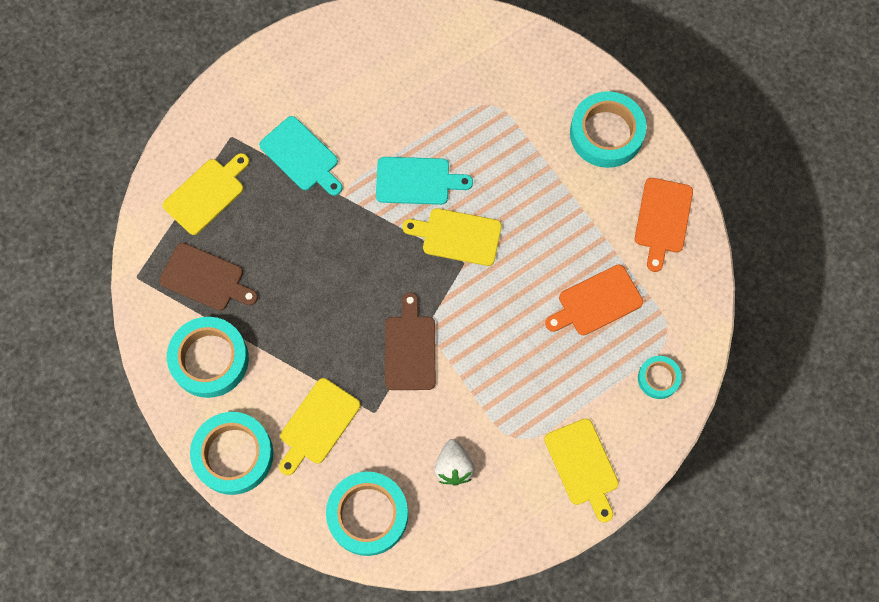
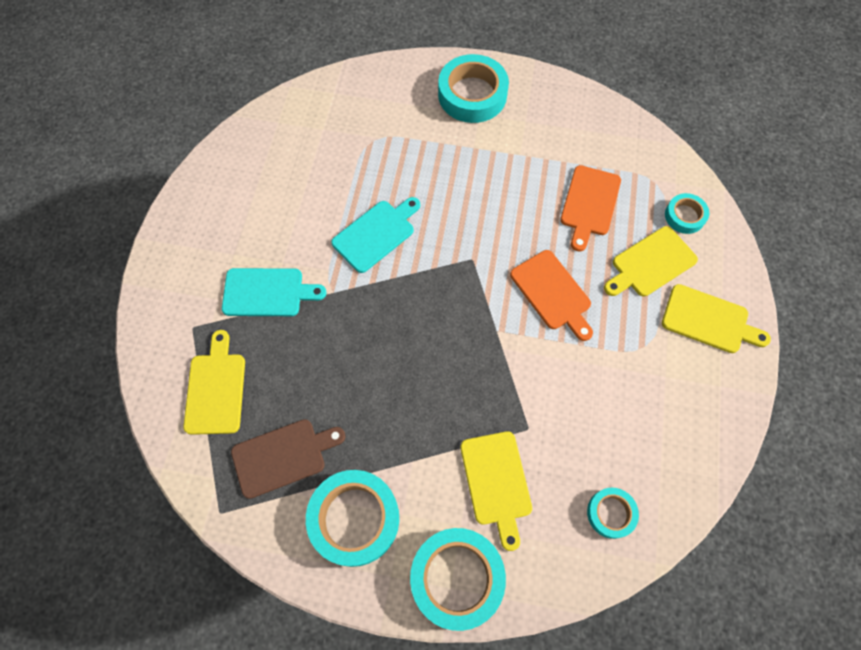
camera: 45 degrees left, 5 degrees down
(368, 515) = (611, 513): turquoise tape -> turquoise tape, size x0.53
(410, 349) = (501, 356): brown cutting board -> none
(453, 467) = (628, 410): white strawberry -> none
(457, 236) = (447, 246): yellow cutting board -> yellow cutting board (651, 263)
(663, 219) = (569, 116): orange cutting board -> orange cutting board (552, 293)

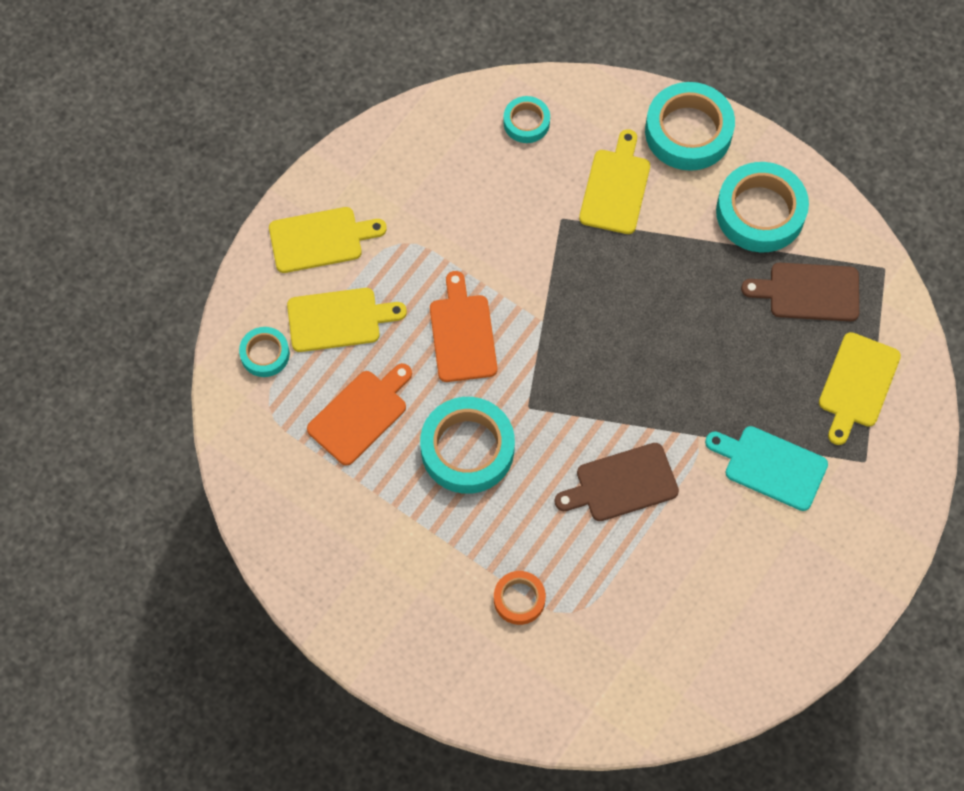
camera: 155 degrees left, 0 degrees up
(376, 234) = (622, 484): turquoise cutting board -> brown cutting board
(412, 134) = (519, 599): none -> orange tape
(472, 94) = (414, 625): turquoise tape -> turquoise tape (467, 449)
(709, 320) = (320, 239): yellow cutting board -> yellow cutting board turned 120 degrees clockwise

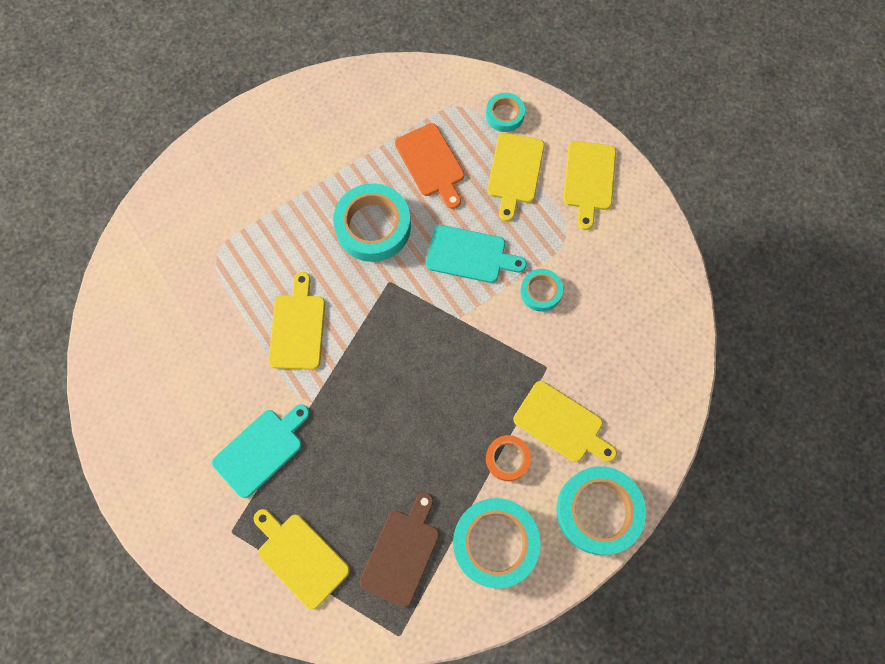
camera: 110 degrees right, 5 degrees up
(462, 334) = (470, 255): orange cutting board -> turquoise cutting board
(519, 599) = (243, 223): orange tape -> orange tape (507, 458)
(526, 122) = (649, 372): turquoise tape -> turquoise tape (541, 292)
(622, 484) = (297, 327): brown cutting board -> yellow cutting board

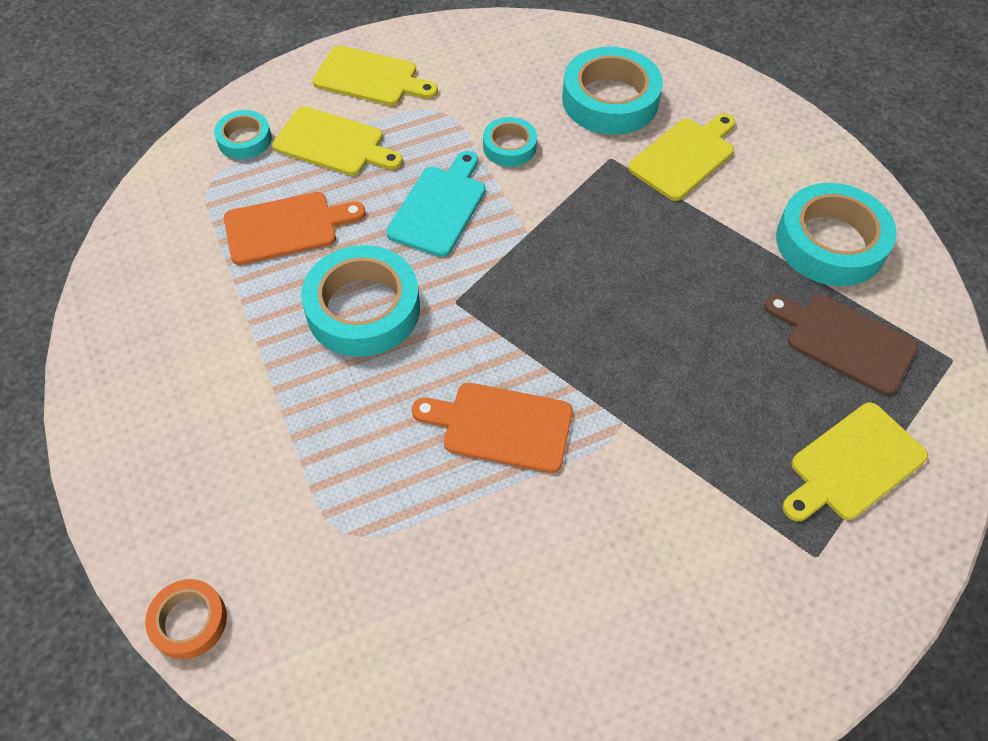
camera: 80 degrees left, 15 degrees down
(261, 450) = (690, 499): turquoise cutting board -> none
(297, 327) = (501, 426): yellow cutting board -> orange cutting board
(507, 458) = (724, 214): orange tape -> orange tape (189, 621)
(598, 511) = (792, 143): turquoise tape -> turquoise tape (610, 100)

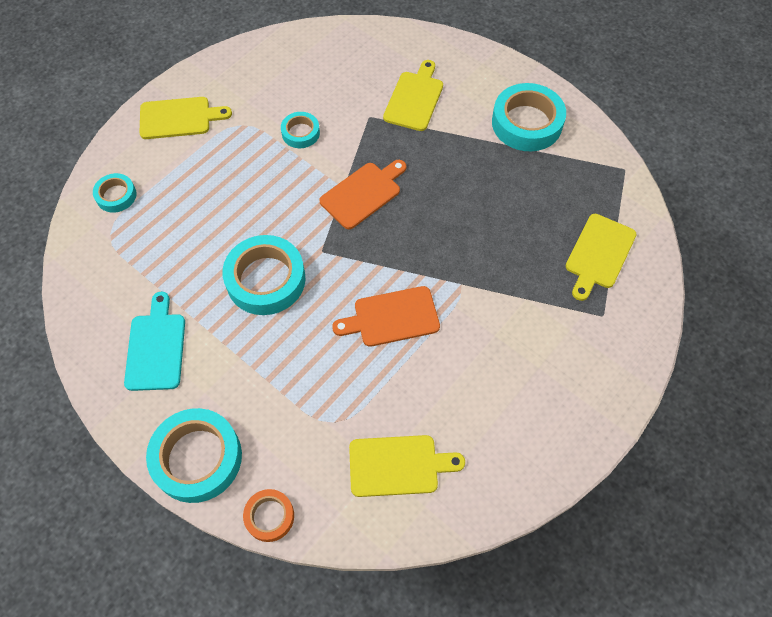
camera: 25 degrees left, 5 degrees up
(286, 227) = (183, 246): orange cutting board -> orange cutting board (363, 193)
(333, 143) = (180, 175): yellow cutting board -> yellow cutting board (398, 465)
(439, 207) = (277, 192): turquoise cutting board -> turquoise cutting board (156, 347)
(610, 100) = (348, 76): turquoise tape -> turquoise tape (197, 458)
(844, 341) = (562, 182): brown cutting board -> none

